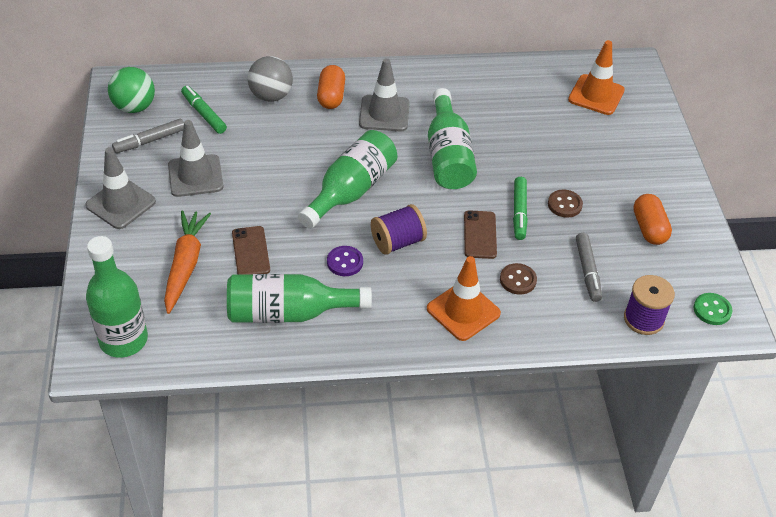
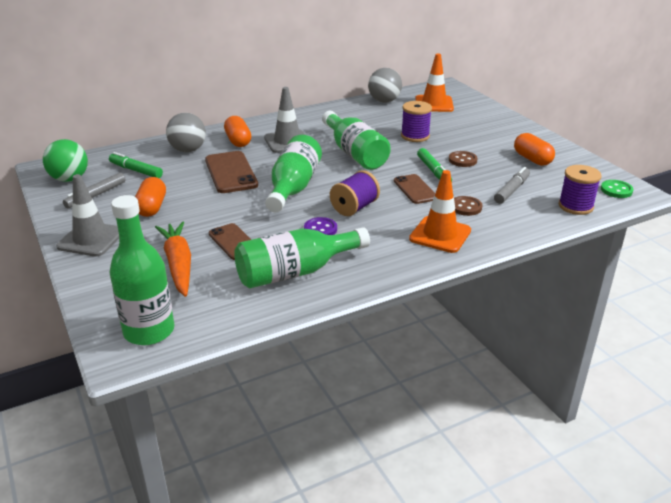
camera: 20 degrees left, 15 degrees down
(195, 176) = (152, 207): grey traffic cone -> orange capsule
(298, 147) = (231, 172): none -> brown phone
(535, 147) = (415, 136): none -> purple spool
(538, 72) = (384, 101): none -> grey ball
(587, 271) = (511, 190): grey marker -> grey marker turned 120 degrees counterclockwise

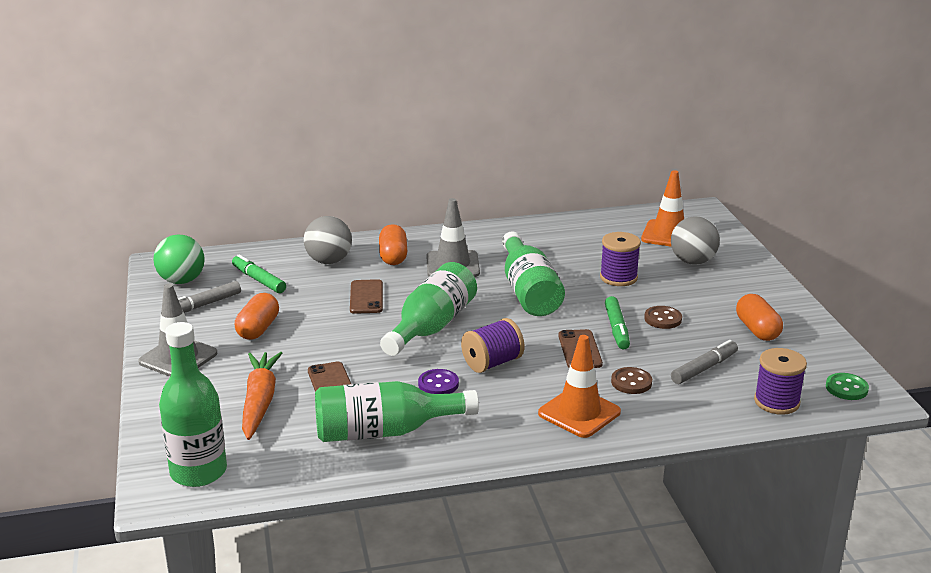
camera: 15 degrees right, 5 degrees down
(231, 172) = (366, 297): brown phone -> brown phone, size x0.65
(384, 101) = (604, 222): grey ball -> grey ball (692, 261)

